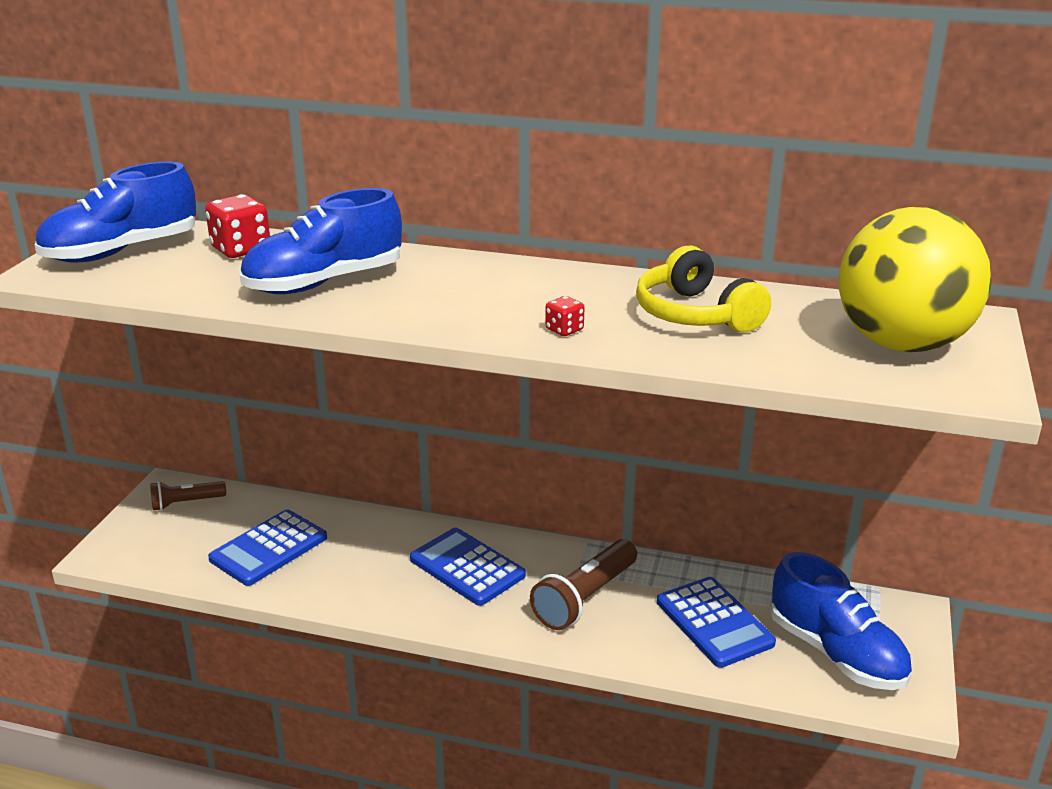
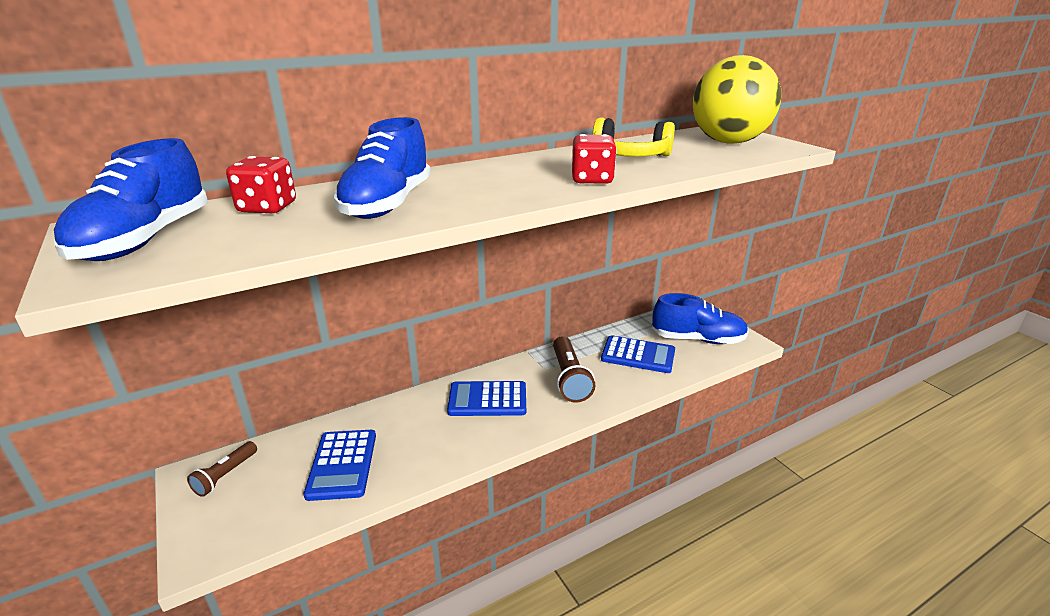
camera: 45 degrees left, 0 degrees up
(564, 330) = (592, 179): red dice -> red dice, size x1.87

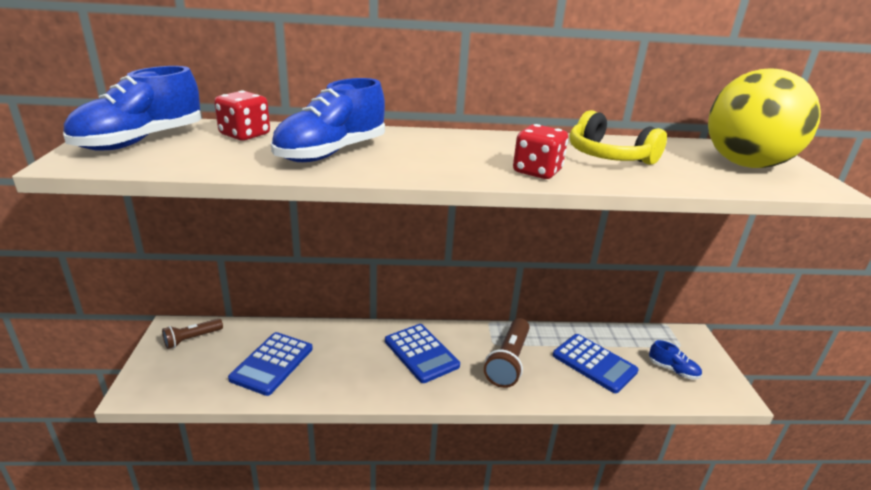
camera: 25 degrees right, 0 degrees up
(487, 399) = (421, 353): blue calculator -> blue calculator turned 150 degrees counterclockwise
(697, 339) = (673, 370): blue shoe -> blue shoe, size x0.50

